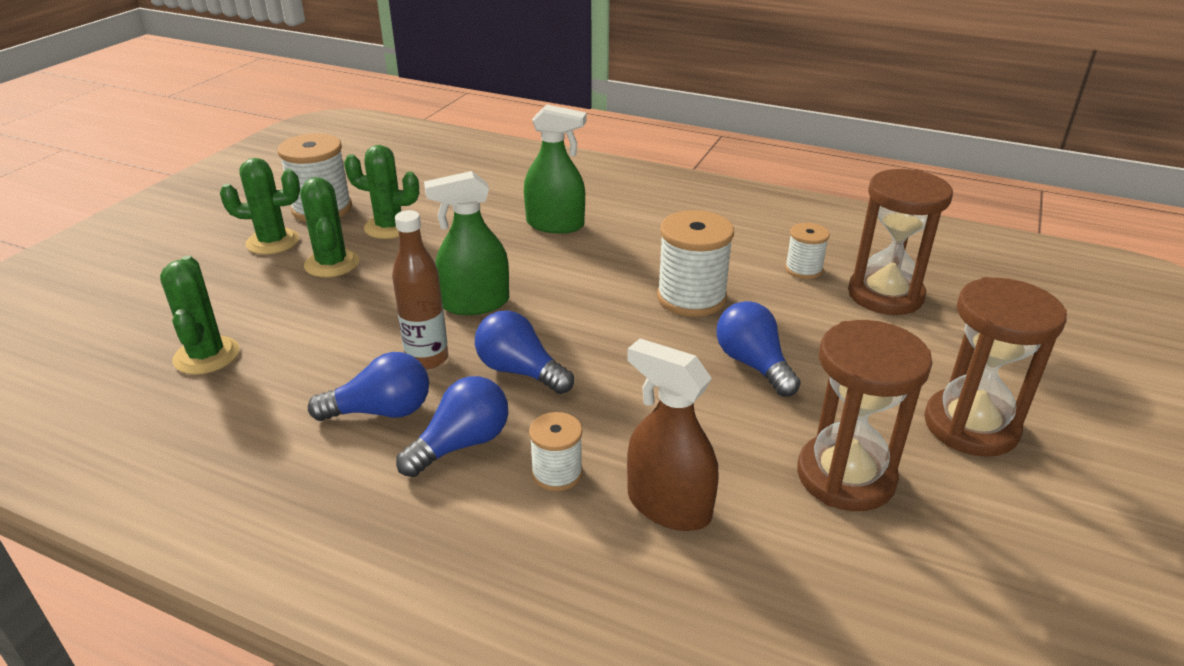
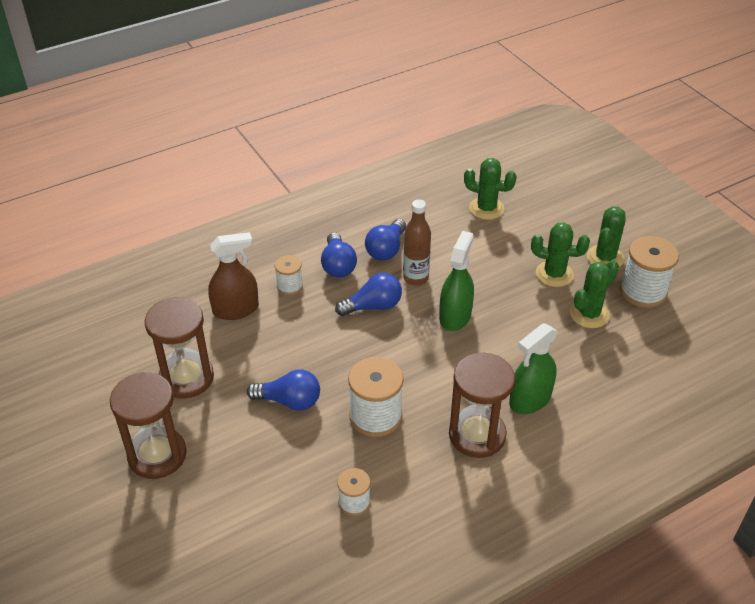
camera: 125 degrees right, 10 degrees up
(885, 295) = (285, 524): brown hourglass -> brown hourglass (477, 435)

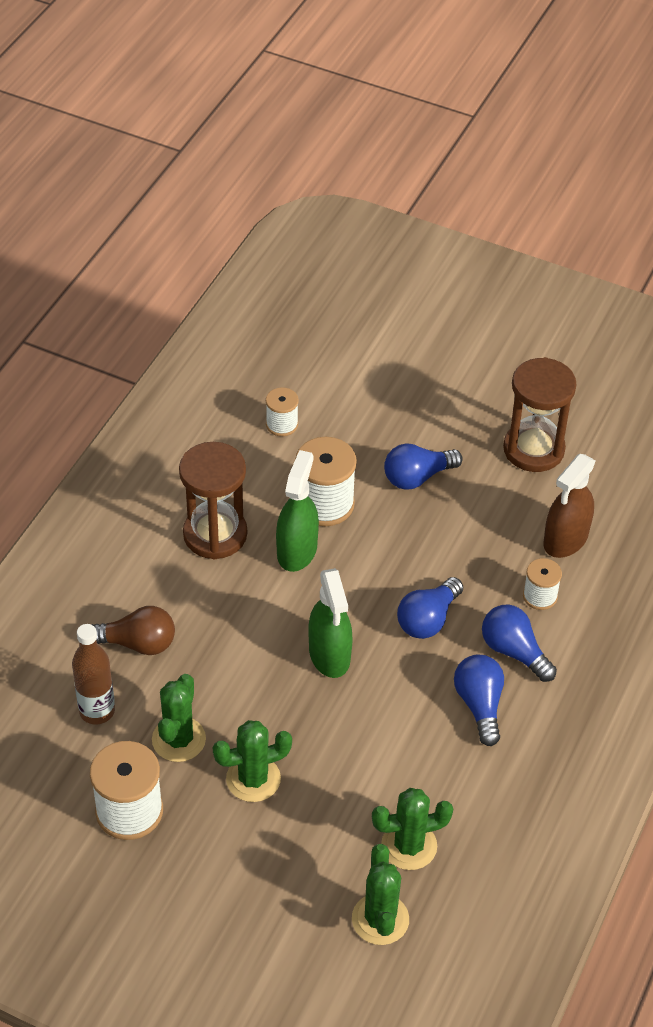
camera: 145 degrees right, 5 degrees up
(157, 455) = (483, 378): brown hourglass -> none
(416, 278) = (412, 682): brown bottle -> brown bottle (97, 711)
(530, 399) = (185, 597): green spray bottle -> green spray bottle (297, 550)
(584, 384) = (137, 643): none -> brown light bulb
(605, 258) = (203, 843): green cactus -> green cactus (380, 919)

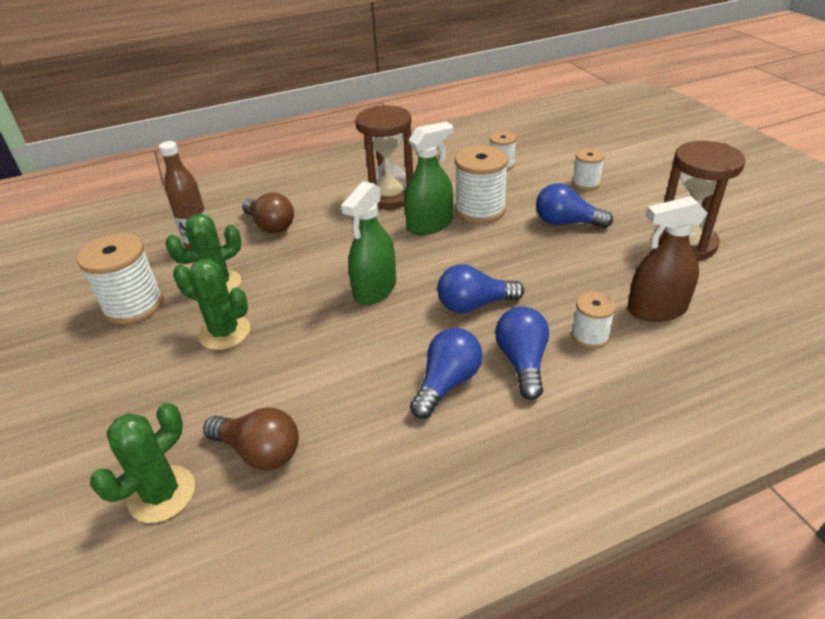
camera: 45 degrees right, 10 degrees down
(389, 410) = (585, 183): none -> white spool
(409, 846) = (259, 451): green cactus -> brown light bulb

